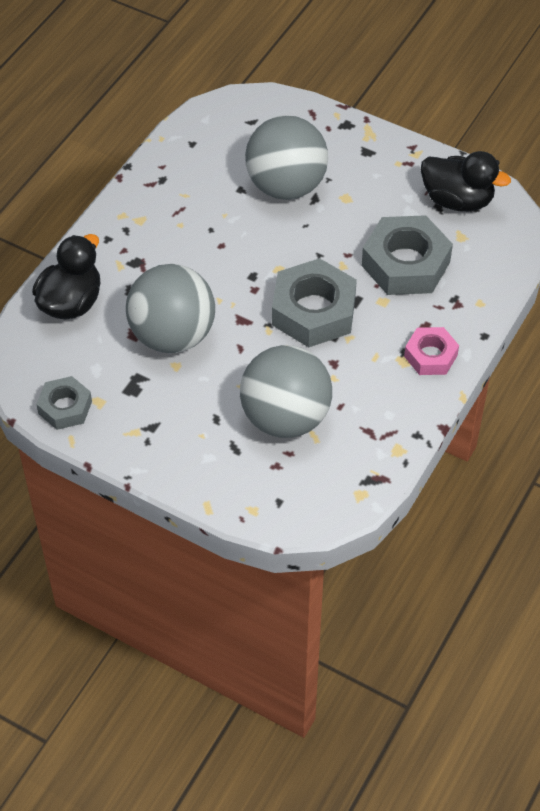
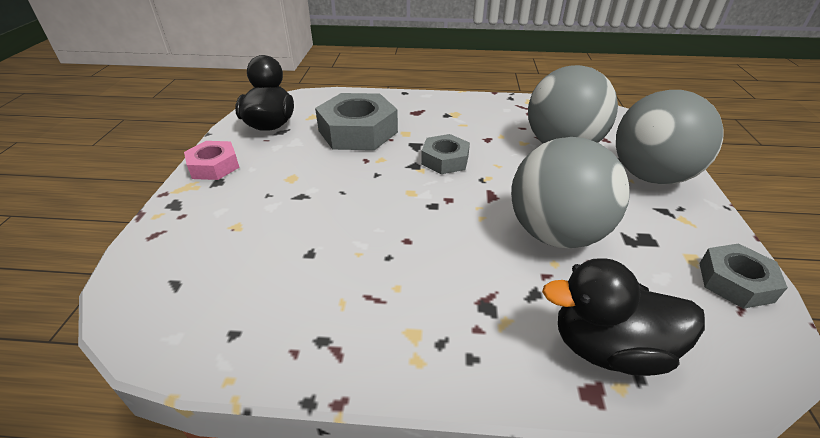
camera: 115 degrees left, 15 degrees down
(286, 186) = (289, 219): grey ball -> grey ball (650, 176)
(313, 311) = (445, 160): grey nut -> grey nut, size x0.58
(430, 356) = (440, 105): pink nut -> pink nut (214, 166)

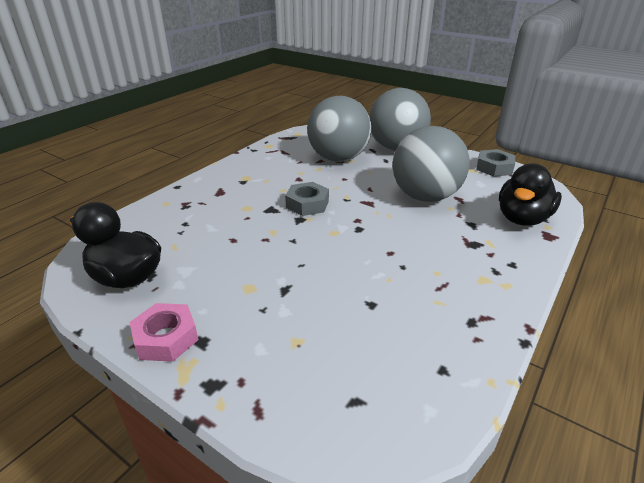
camera: 60 degrees left, 5 degrees down
(358, 131) = (214, 229): grey nut -> none

